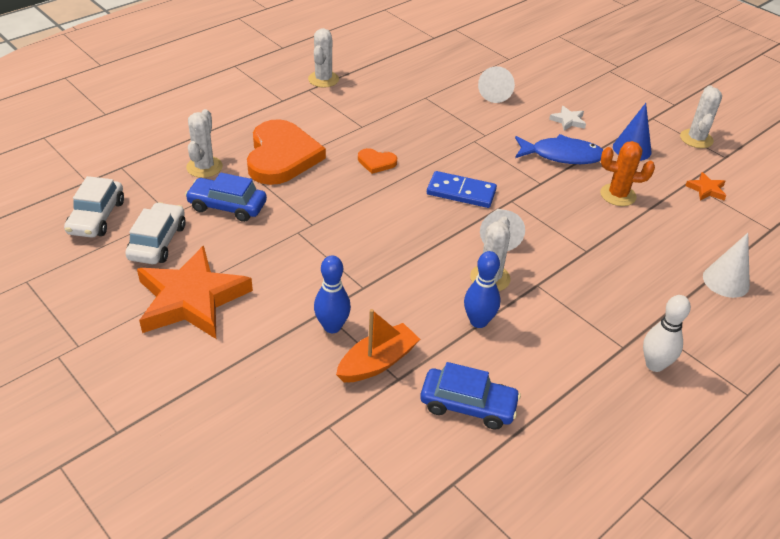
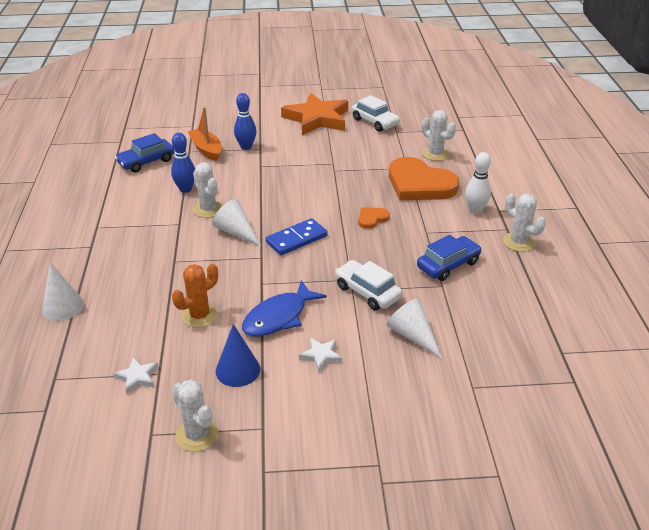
camera: 130 degrees right, 5 degrees down
(96, 217) = (417, 112): white car -> white car (367, 292)
(227, 206) = (384, 149): blue car -> blue car (448, 265)
(377, 362) = (206, 150): orange boat -> orange boat turned 150 degrees clockwise
(654, 365) = (71, 230): white bowling pin -> white bowling pin (475, 210)
(706, 189) = (137, 377): orange star -> white star

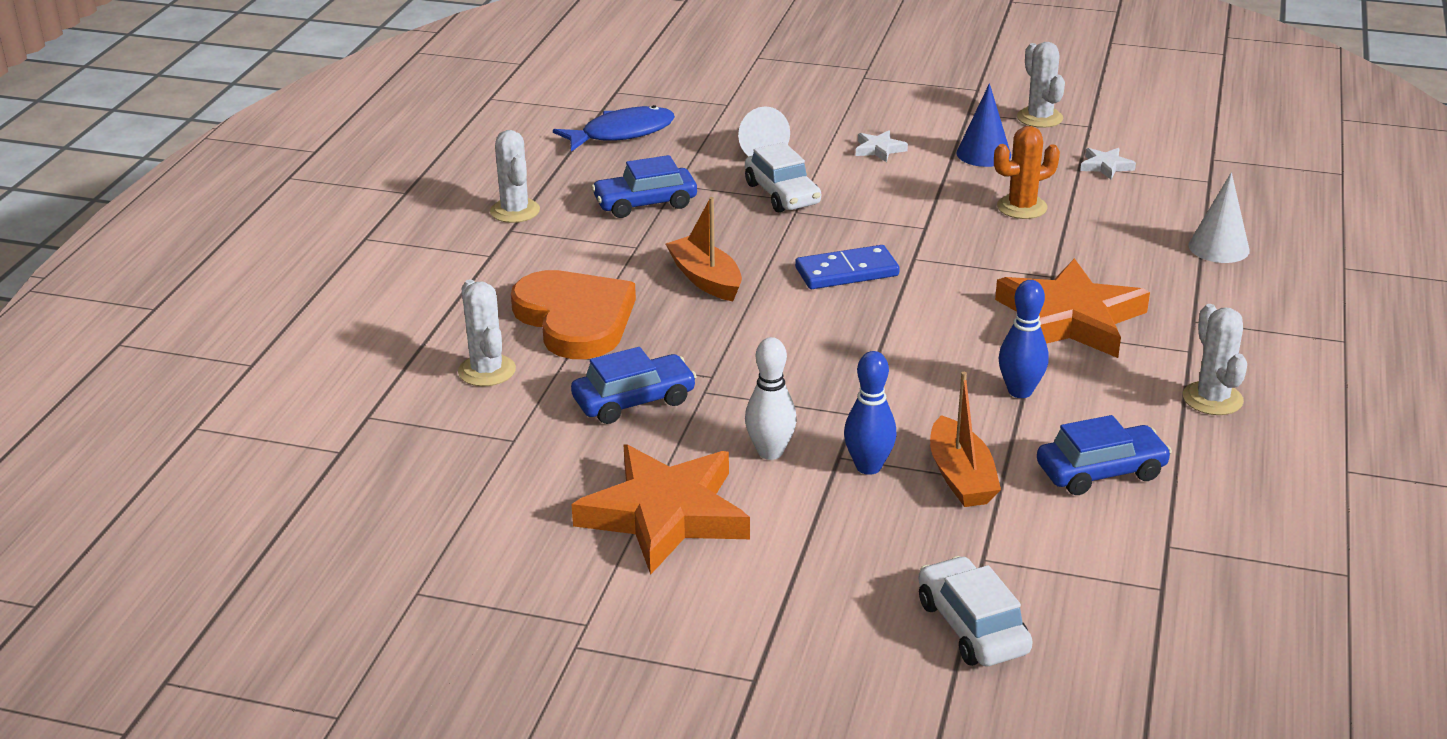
camera: 160 degrees left, 5 degrees down
(162, 233) = (1070, 319): none -> orange star
(208, 209) = (982, 345): white cactus -> white cactus (1212, 399)
(236, 232) = (942, 299): white cone -> none
(279, 317) = (915, 189): blue fish -> blue fish (622, 133)
(360, 154) = (634, 401): none -> blue car
(372, 219) = (706, 279): orange heart -> orange boat
(375, 122) = (538, 476): white car -> white car (972, 627)
(475, 210) = (527, 262): white bowling pin -> white bowling pin (770, 452)

